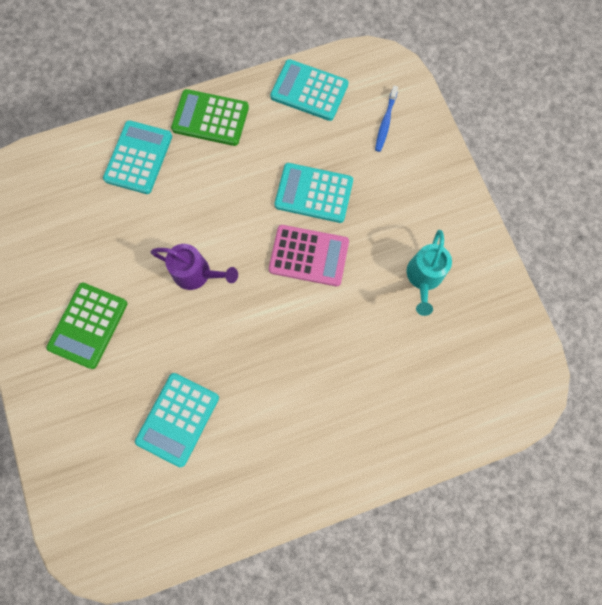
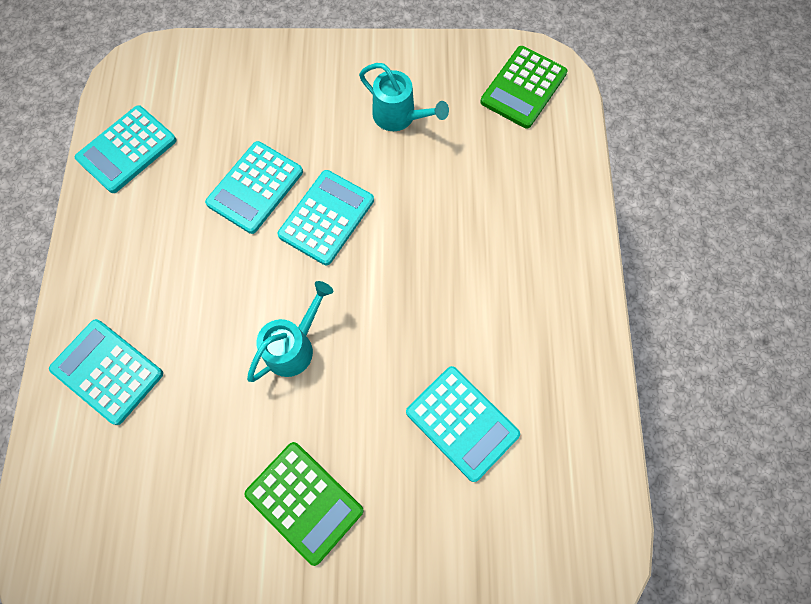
camera: 70 degrees left, 5 degrees down
(197, 274) = (295, 346): purple watering can -> turquoise watering can
(210, 118) = (101, 268): green calculator -> green calculator (523, 87)
(309, 256) = (326, 217): pink calculator -> turquoise calculator
(385, 122) = (208, 89): blue toothbrush -> none

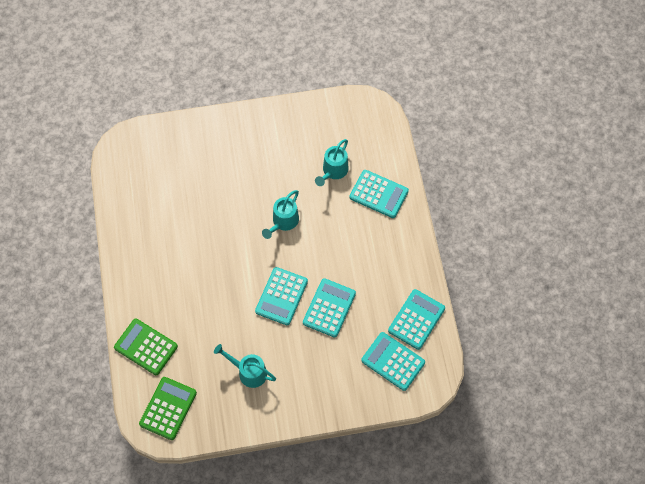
camera: 170 degrees right, 5 degrees down
(175, 434) = (333, 171): none -> turquoise watering can
(304, 502) = (261, 153): green calculator -> green calculator (146, 347)
(462, 423) = (188, 199): turquoise calculator -> turquoise calculator (393, 361)

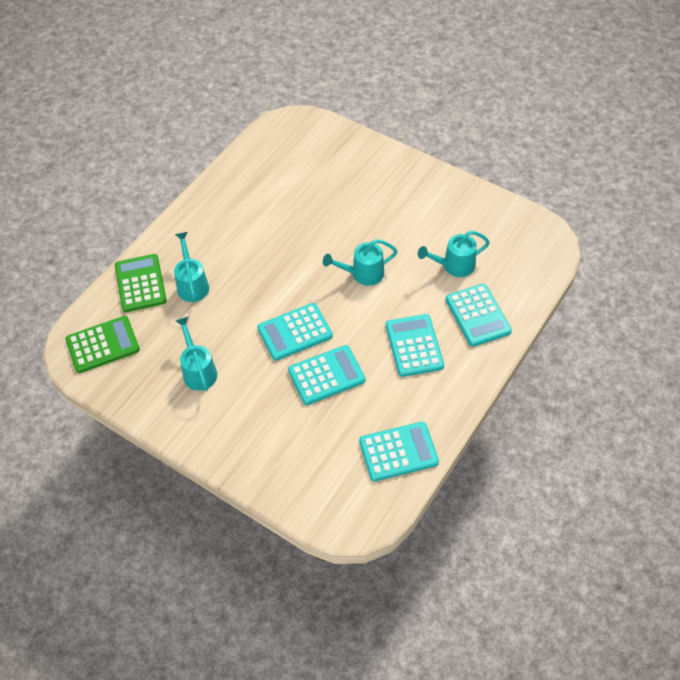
camera: 45 degrees right, 10 degrees down
(181, 319) = (192, 284): none -> turquoise watering can
(393, 361) = (335, 470): turquoise calculator -> turquoise calculator (414, 346)

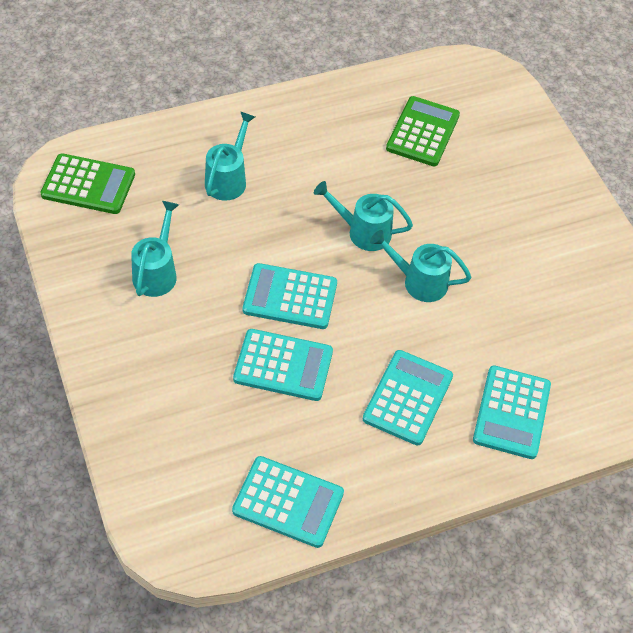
camera: 30 degrees right, 0 degrees up
(140, 283) = (178, 146): green calculator -> green calculator (423, 132)
(453, 266) = (532, 338): turquoise watering can -> turquoise watering can (362, 231)

